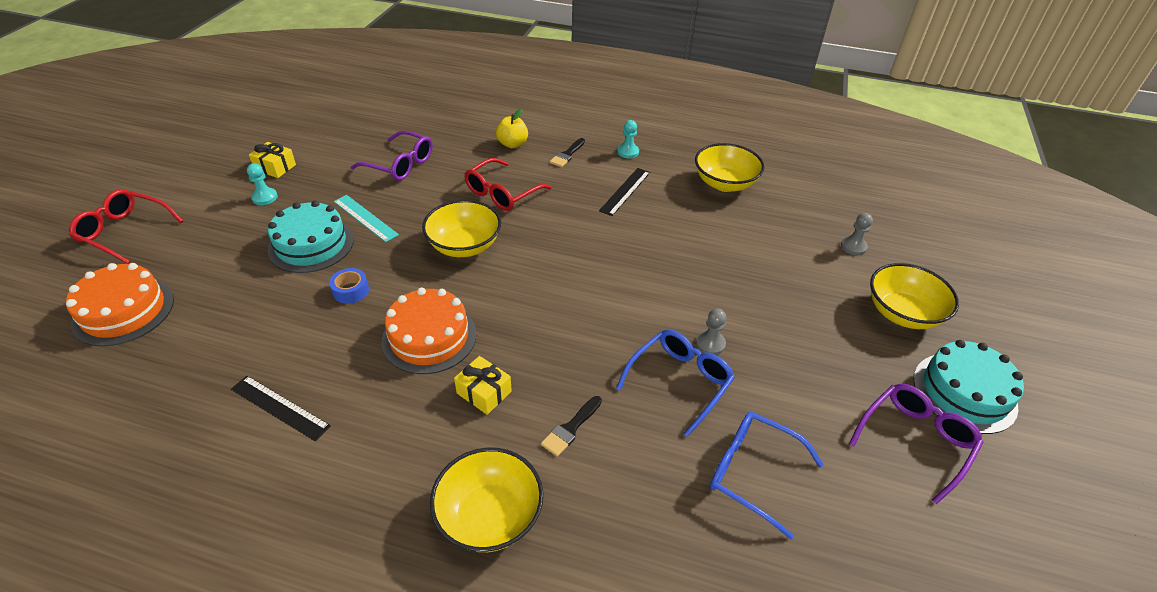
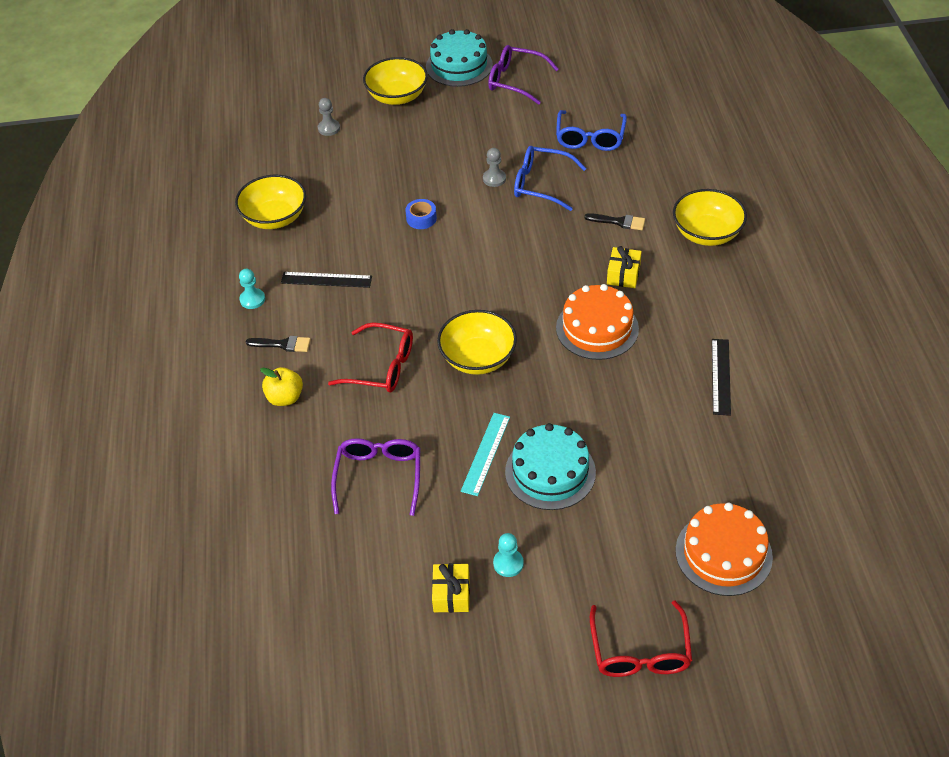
camera: 110 degrees left, 5 degrees up
(351, 290) = (585, 405): blue tape -> blue tape (421, 218)

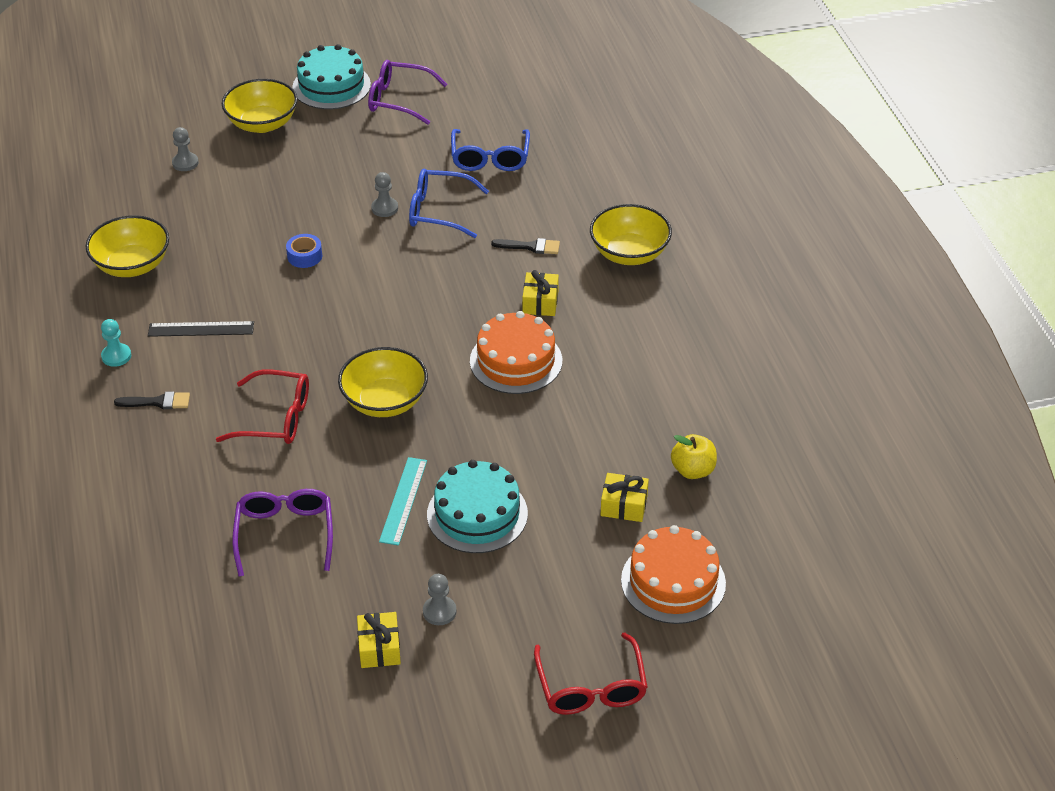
camera: 10 degrees left, 5 degrees down
(285, 398) = (167, 459): yellow apple -> yellow apple (693, 470)
(508, 563) = (439, 611): turquoise pawn -> grey pawn
(683, 475) = (624, 505): none -> yellow gift
(720, 376) = (656, 402): black ruler -> none

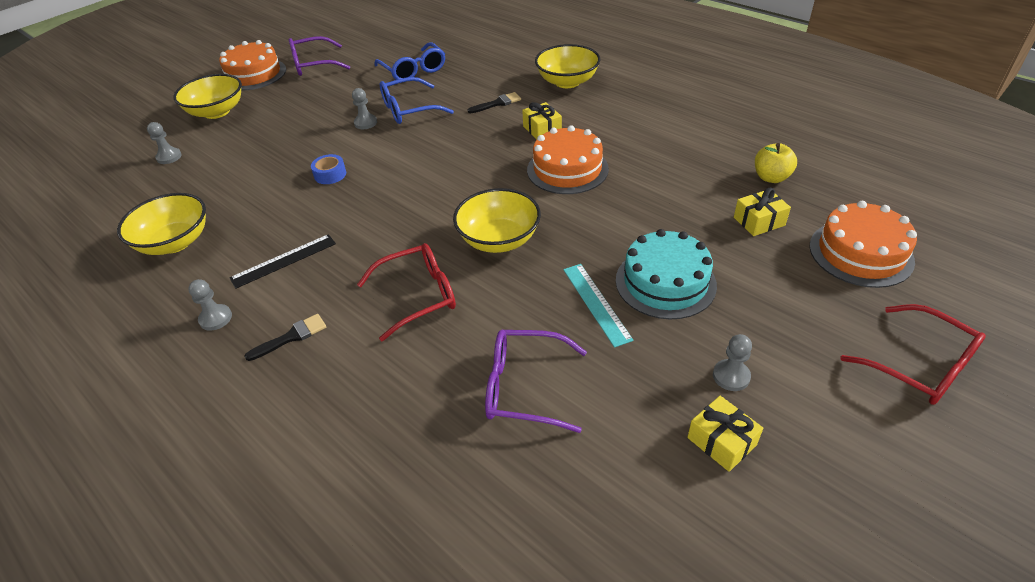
camera: 30 degrees left, 0 degrees up
(116, 356) = (215, 318): turquoise pawn -> grey pawn
(285, 534) = (524, 387): purple glasses -> purple glasses turned 45 degrees counterclockwise
(331, 86) = (254, 74): turquoise cake -> orange cake

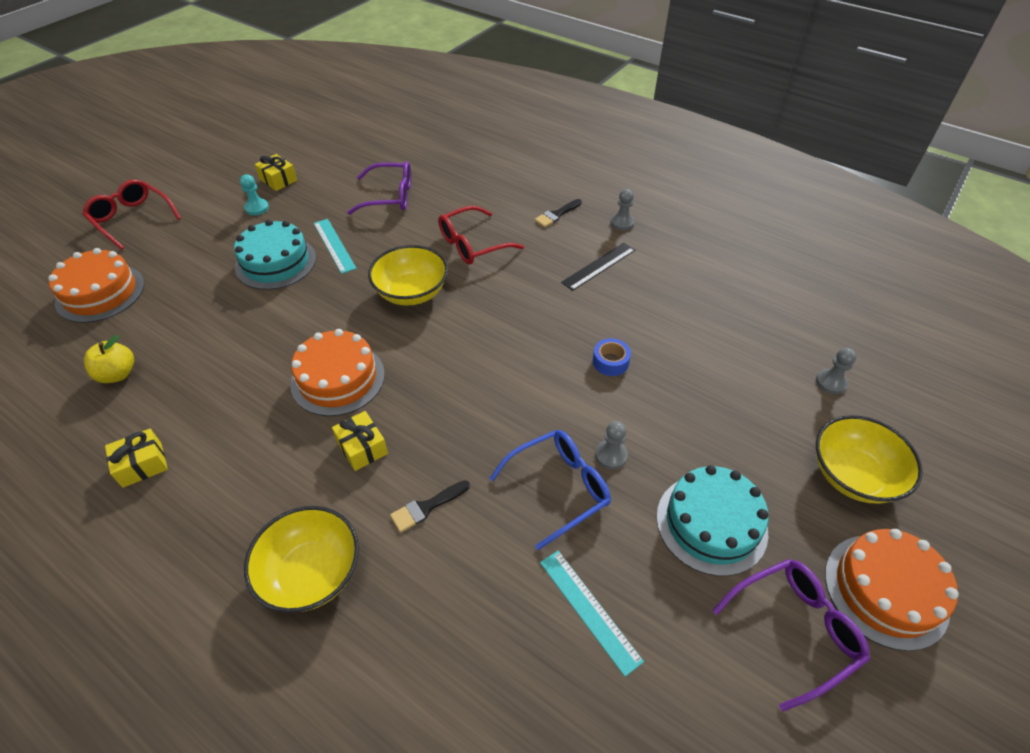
camera: 170 degrees right, 5 degrees up
(175, 242) = (713, 278): yellow bowl -> none
(324, 95) = (711, 523): none -> turquoise cake
(413, 70) = (589, 610): blue glasses -> turquoise ruler
(731, 376) = (257, 208): grey pawn -> turquoise pawn
(759, 221) = (166, 320): yellow gift -> yellow gift (142, 464)

